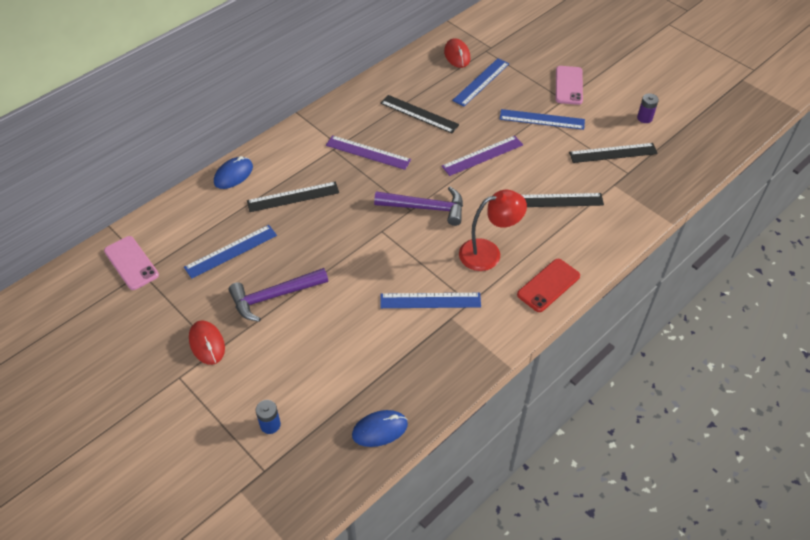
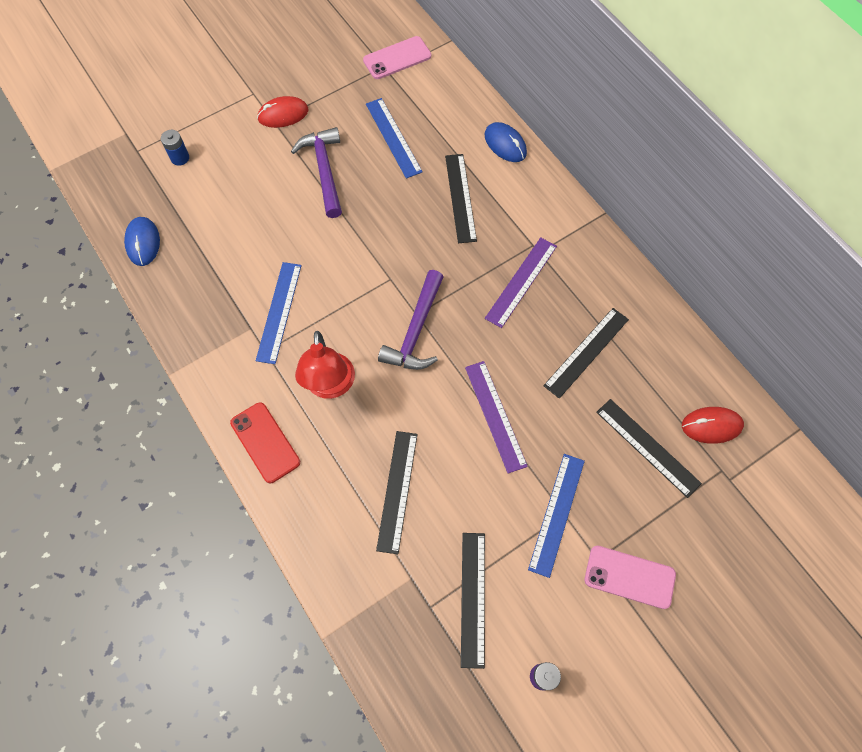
camera: 100 degrees right, 15 degrees up
(481, 82) = (647, 447): blue ruler -> black ruler

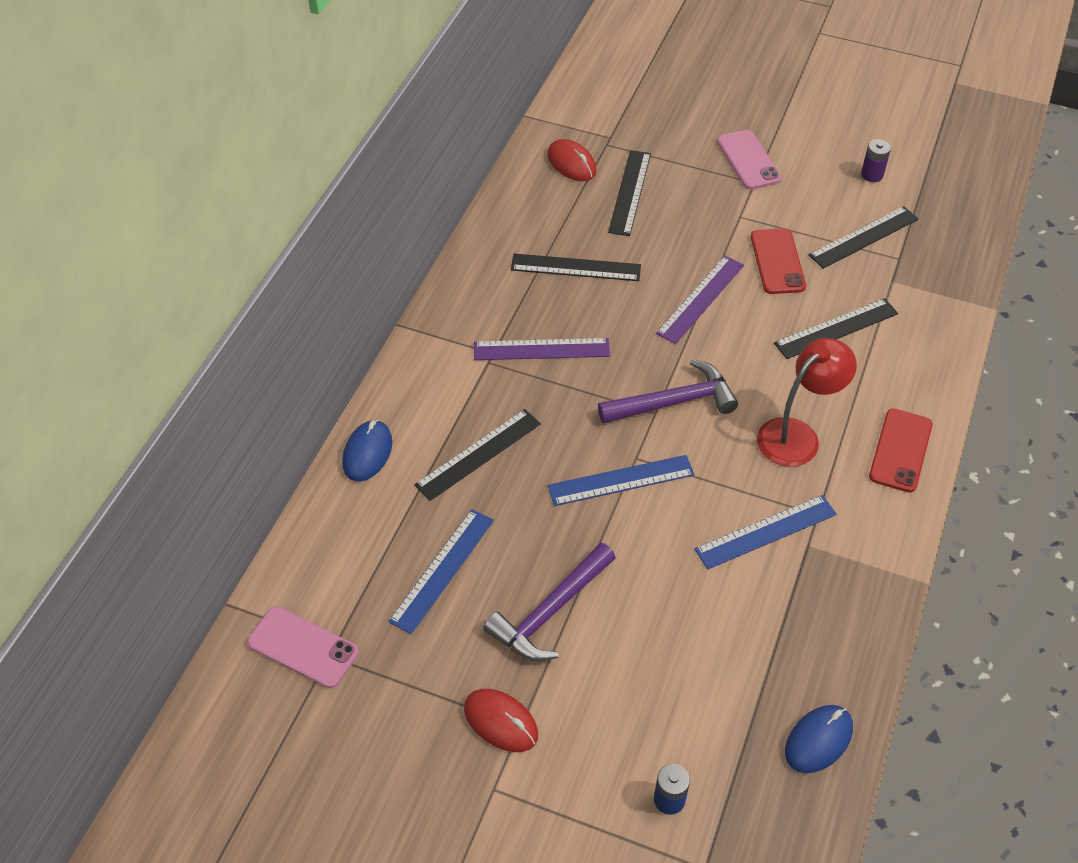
camera: 125 degrees left, 15 degrees down
(494, 503) = (777, 261): none -> red phone
(556, 514) = (744, 220): blue ruler -> blue ruler (621, 480)

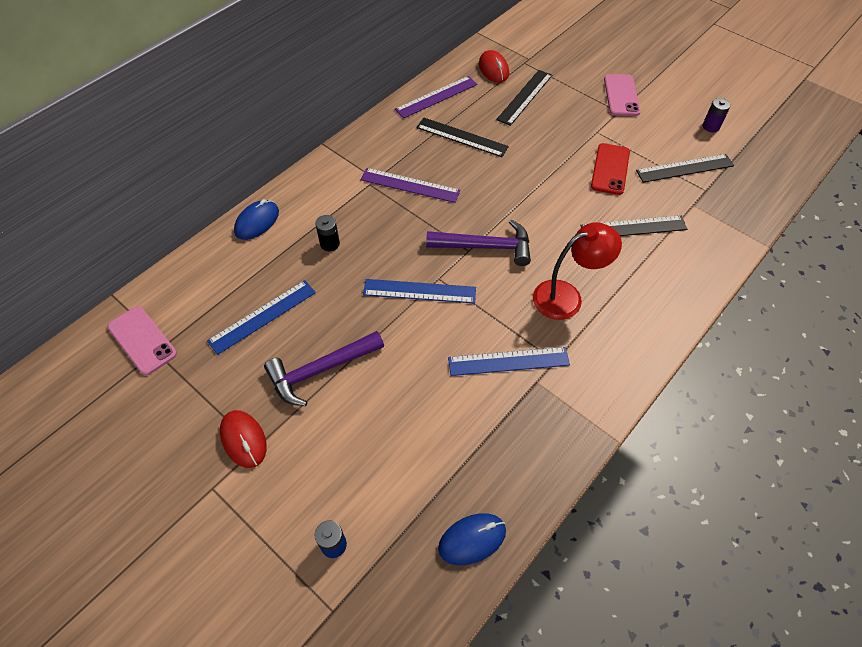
camera: 20 degrees right, 5 degrees up
(478, 454) = (330, 244): black ruler -> black battery
(700, 299) = (540, 180): purple ruler -> purple ruler (436, 97)
(900, 450) = (643, 332): red phone -> none

